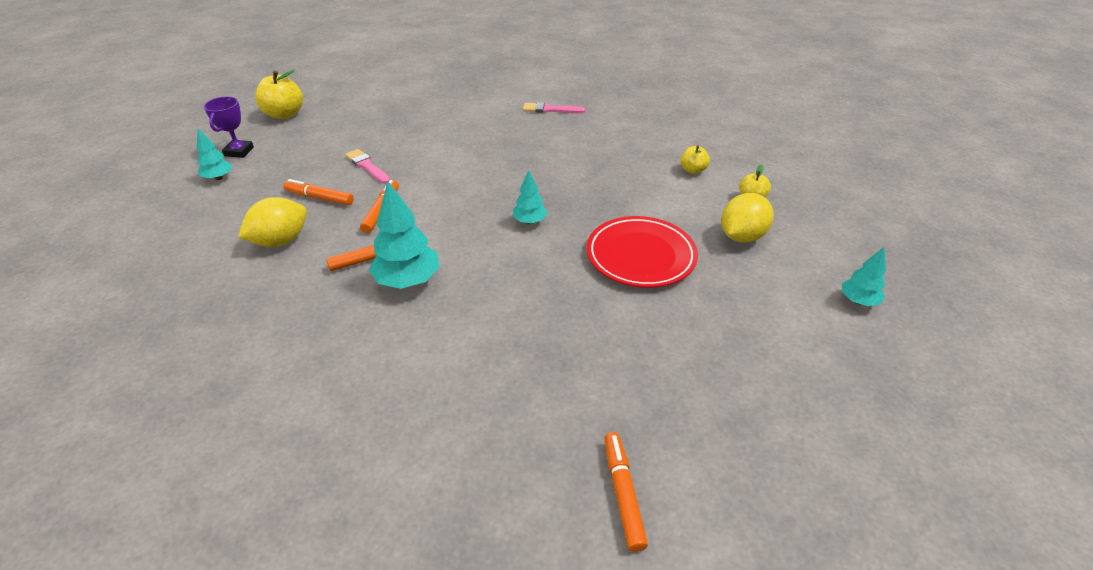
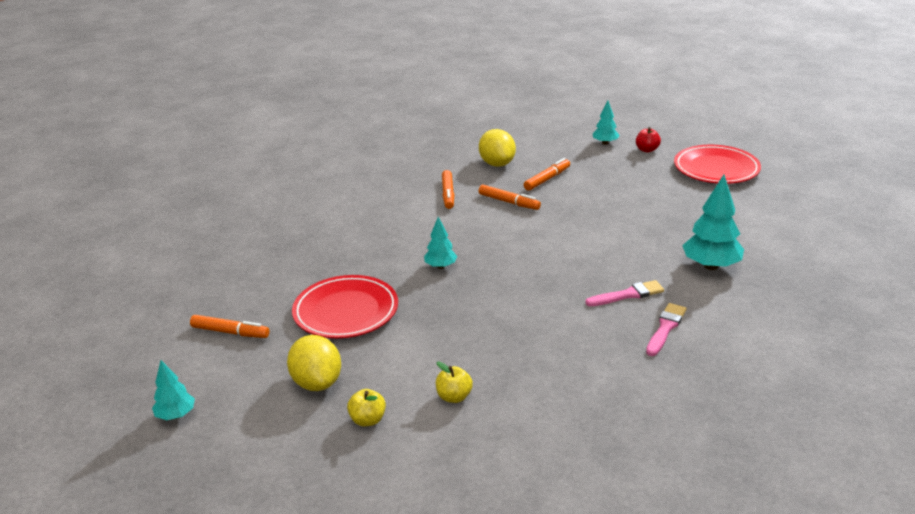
camera: 115 degrees right, 10 degrees down
(239, 151) = (647, 150): purple trophy -> red apple
(284, 114) = (716, 169): yellow apple -> red plate
(367, 166) = (588, 201): pink brush -> pink brush (628, 295)
(408, 281) = (410, 205): turquoise tree -> turquoise tree (711, 266)
(623, 493) = (173, 246): orange marker -> orange marker (230, 332)

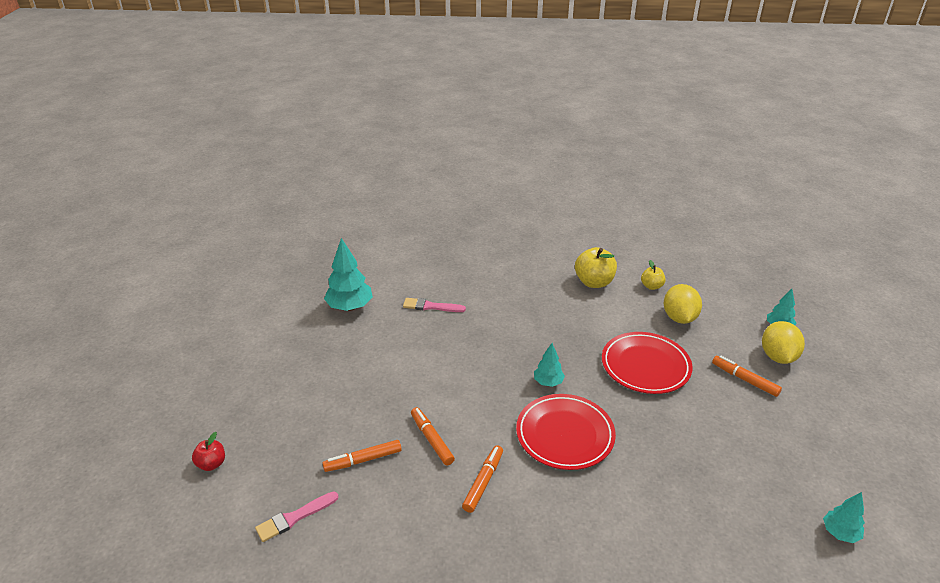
camera: 155 degrees left, 5 degrees up
(454, 397) = (594, 282): yellow apple -> yellow apple, size x1.75
(497, 164) = (390, 517): yellow lemon -> yellow lemon (777, 357)
(605, 143) = (234, 500): turquoise tree -> turquoise tree (840, 533)
(665, 328) = (433, 278): pink brush -> pink brush (294, 518)
(716, 169) = (197, 402): red plate -> red plate (565, 435)

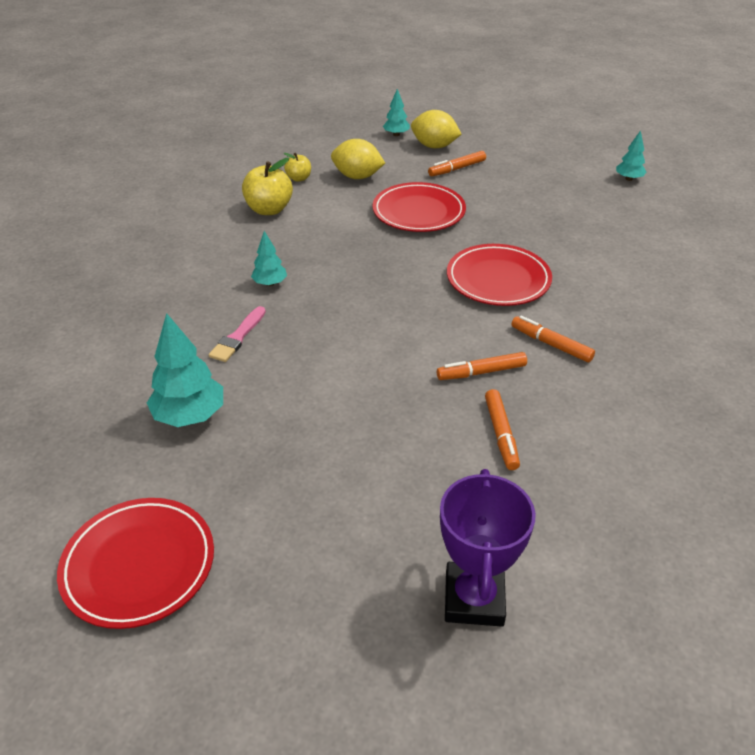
camera: 75 degrees left, 5 degrees up
(211, 464) = (474, 599): red apple -> purple trophy
(235, 320) = (139, 565): none -> red plate
(294, 518) = (583, 507): pink brush -> none
(548, 382) = (419, 274): turquoise tree -> turquoise tree (270, 283)

